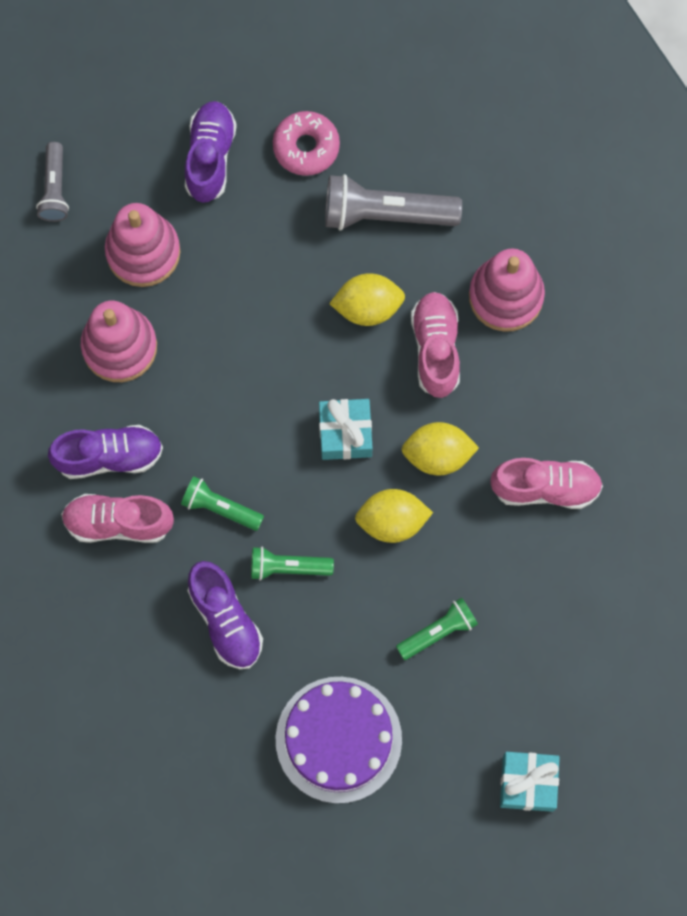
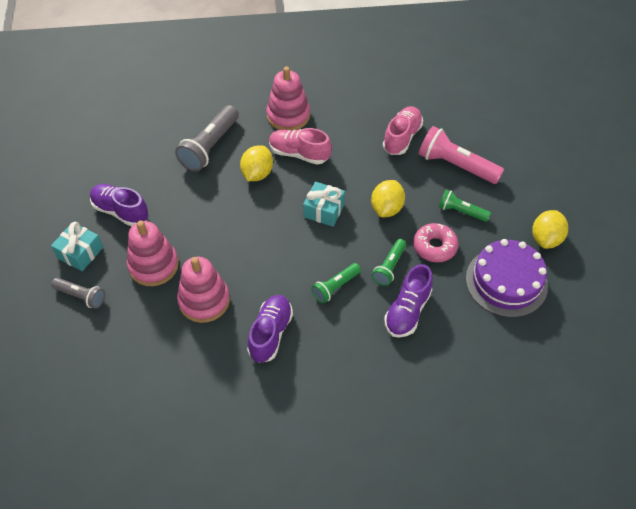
camera: 65 degrees left, 20 degrees down
(118, 522) = (316, 345): pink shoe -> none
(225, 620) = (407, 311): purple shoe -> purple shoe turned 120 degrees clockwise
(306, 147) = (147, 166): pink donut -> pink donut (434, 247)
(438, 455) = (359, 175): yellow lemon -> yellow lemon (546, 239)
(438, 632) = (461, 211): green flashlight -> green flashlight turned 60 degrees counterclockwise
(527, 592) = (456, 165): none -> pink flashlight
(528, 783) = (565, 204): turquoise gift -> turquoise gift (80, 253)

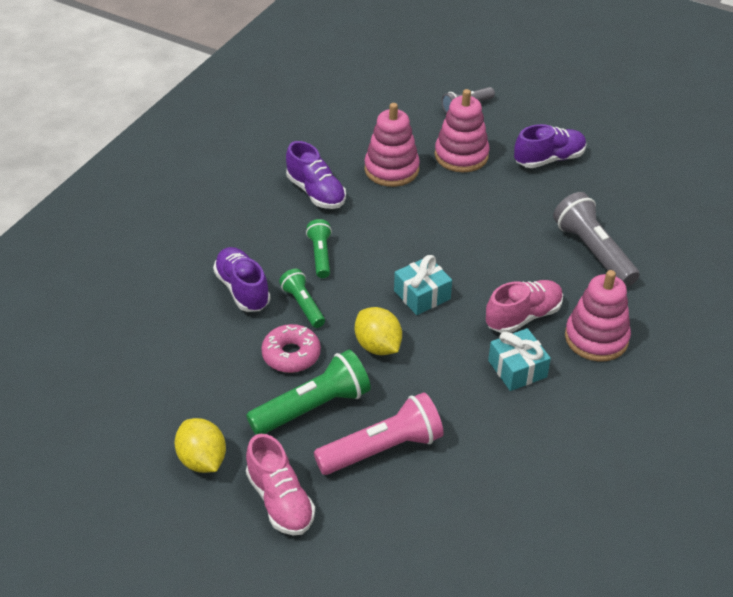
camera: 125 degrees right, 10 degrees down
(80, 253) = (517, 120): turquoise gift -> turquoise gift (517, 369)
(257, 173) = (520, 270): yellow lemon -> none
(402, 137) = (473, 424): pink shoe -> pink shoe (280, 501)
(461, 211) = (312, 407): green flashlight -> green flashlight, size x1.71
(506, 282) = (192, 385): purple cake -> none

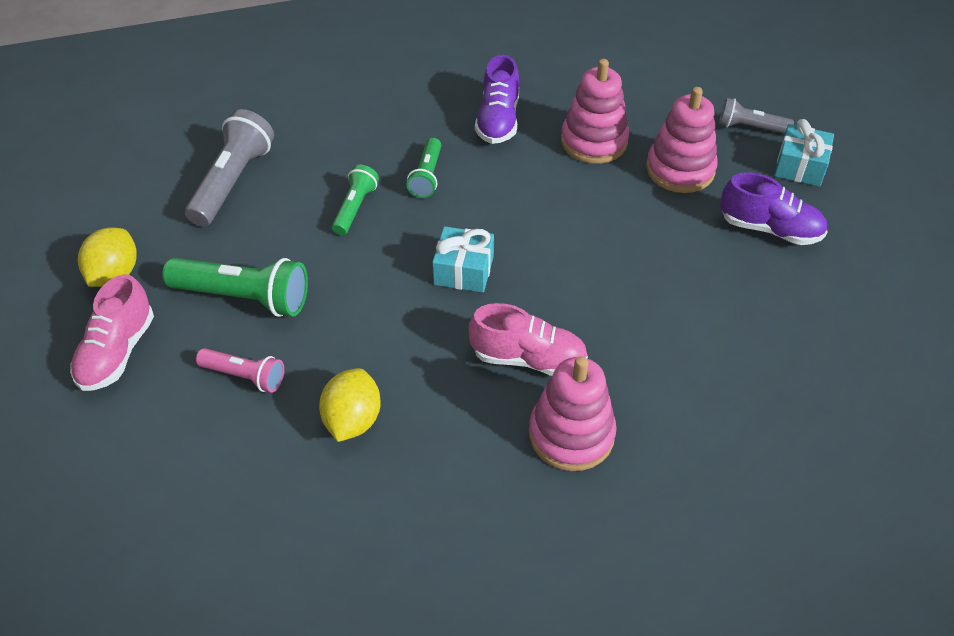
camera: 45 degrees right, 5 degrees up
(242, 289) = (328, 162): purple shoe -> none
(291, 355) = (289, 242): pink donut -> none
(320, 255) = (427, 176): green flashlight -> green flashlight turned 150 degrees clockwise
(378, 346) = (364, 287): yellow lemon -> yellow lemon (352, 420)
(382, 449) = (244, 376): pink flashlight -> pink flashlight, size x0.59
(517, 369) = (453, 402): turquoise gift -> turquoise gift (800, 166)
(593, 252) = (689, 350): grey flashlight -> grey flashlight (232, 182)

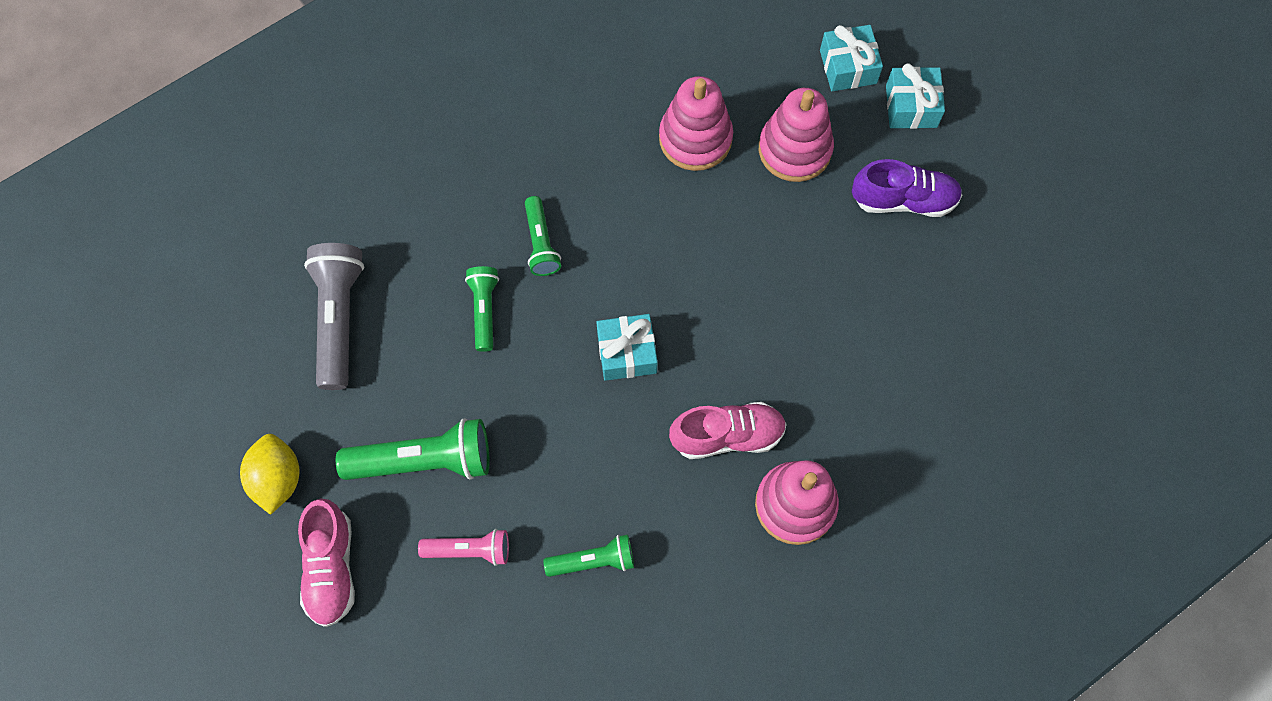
camera: 20 degrees left, 20 degrees up
(352, 420) = (593, 561): yellow lemon -> green flashlight
(498, 120) = (584, 140): purple shoe -> none
(750, 127) = (848, 67): grey flashlight -> turquoise gift

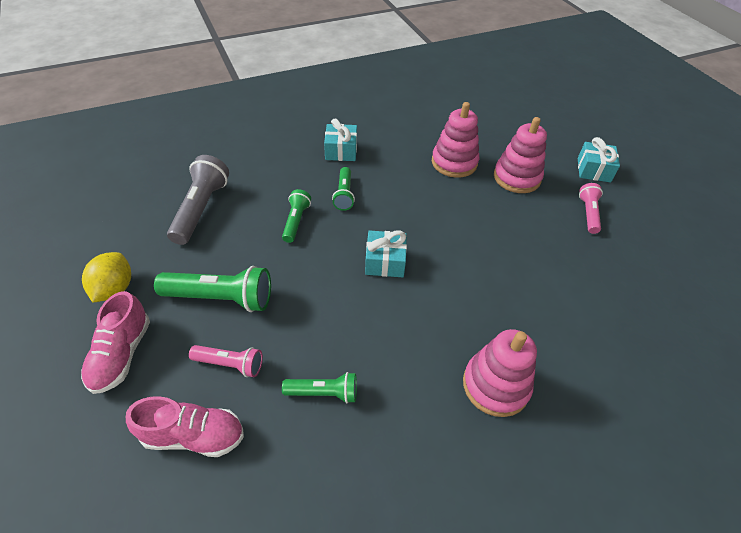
camera: 10 degrees right, 20 degrees down
(727, 435) = (448, 326): pink shoe -> pink shoe (194, 435)
(848, 67) = (553, 146): turquoise gift -> turquoise gift (341, 151)
(903, 200) = (588, 214): purple shoe -> pink flashlight

